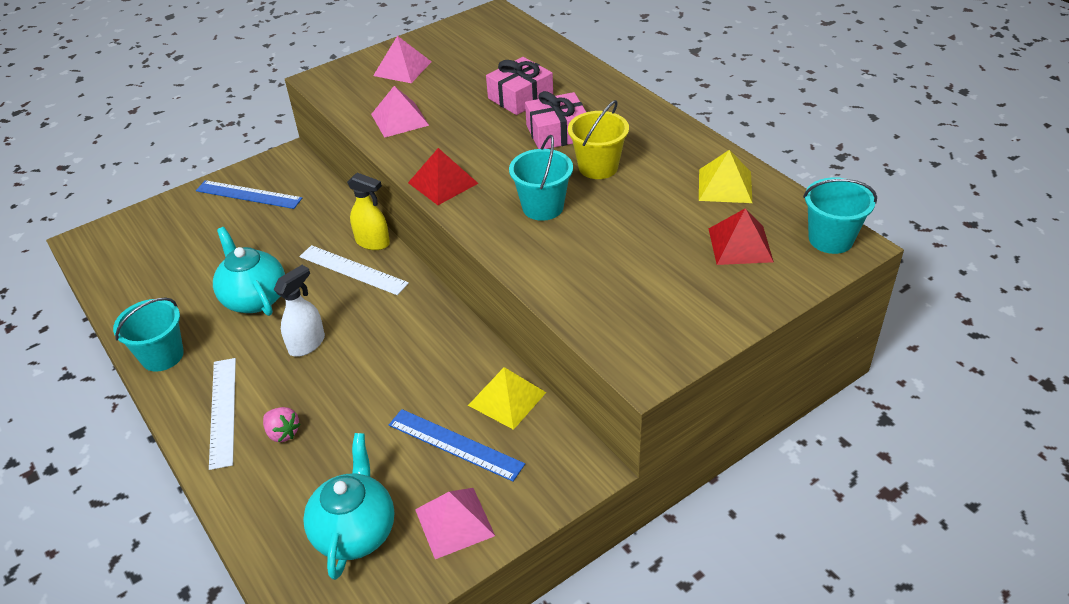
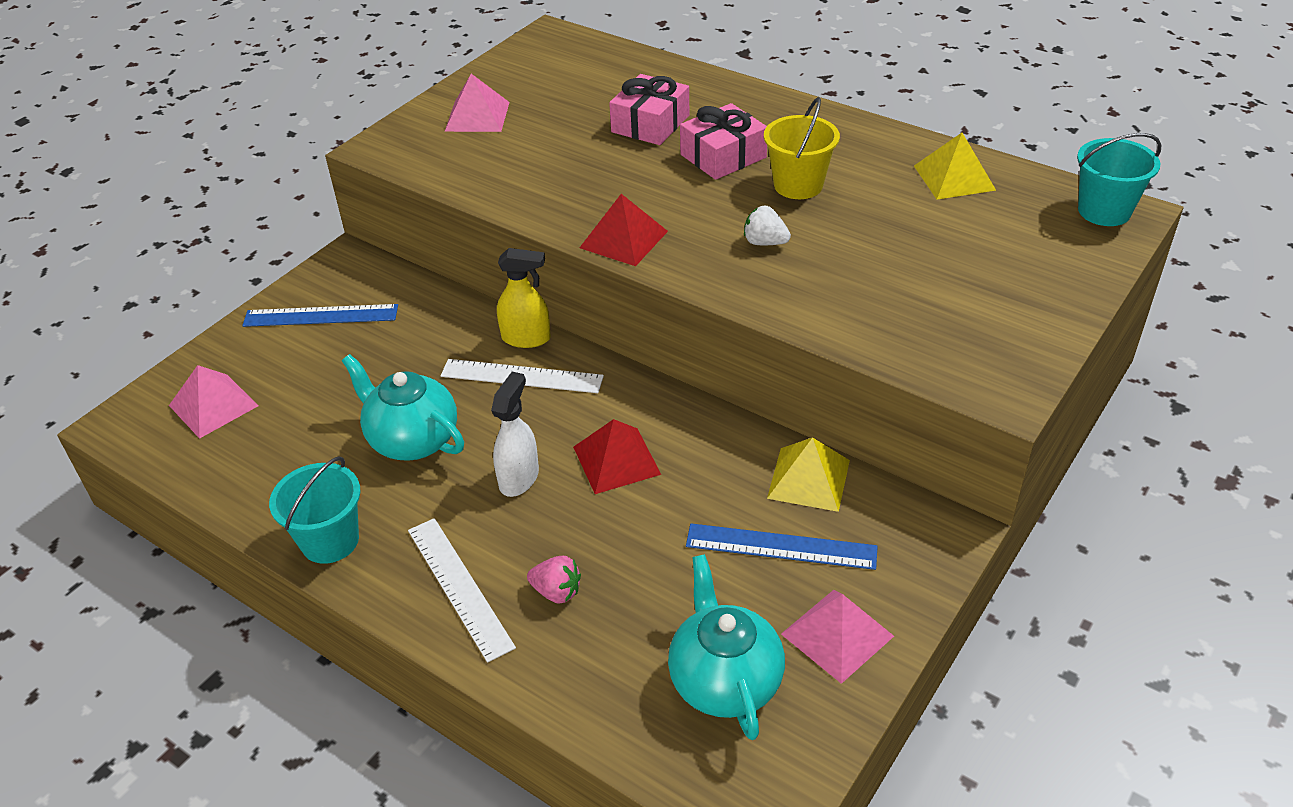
camera: 20 degrees left, 0 degrees up
(400, 119) = (516, 176): pink pyramid -> pink pyramid (213, 405)
(543, 207) = (765, 242): turquoise bucket -> white strawberry
(740, 245) = (1014, 237): red pyramid -> red pyramid (616, 460)

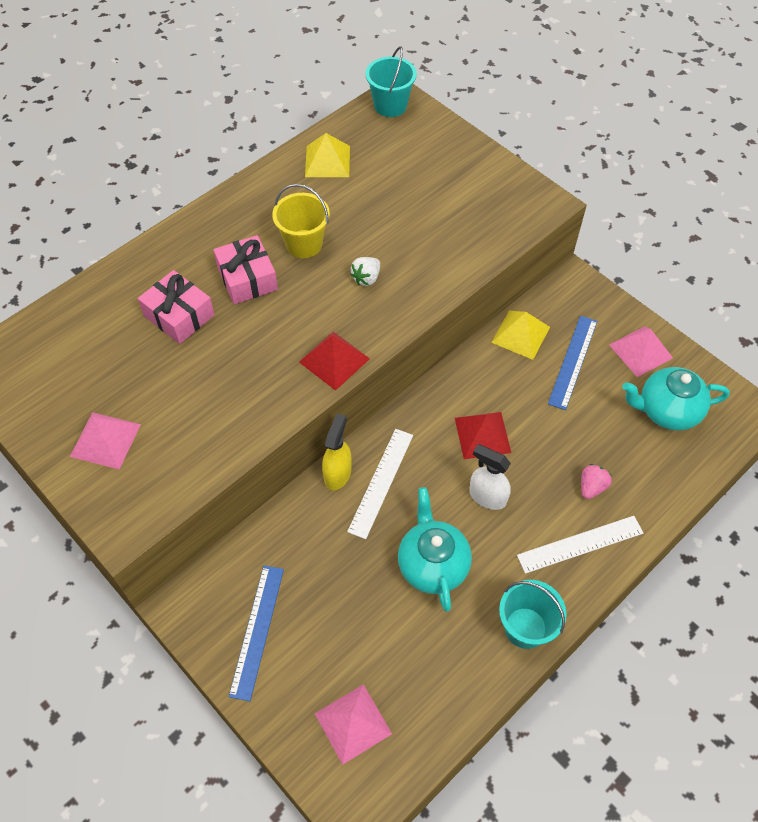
camera: 80 degrees left, 15 degrees up
(412, 440) = (432, 564): turquoise teapot -> turquoise teapot turned 120 degrees clockwise

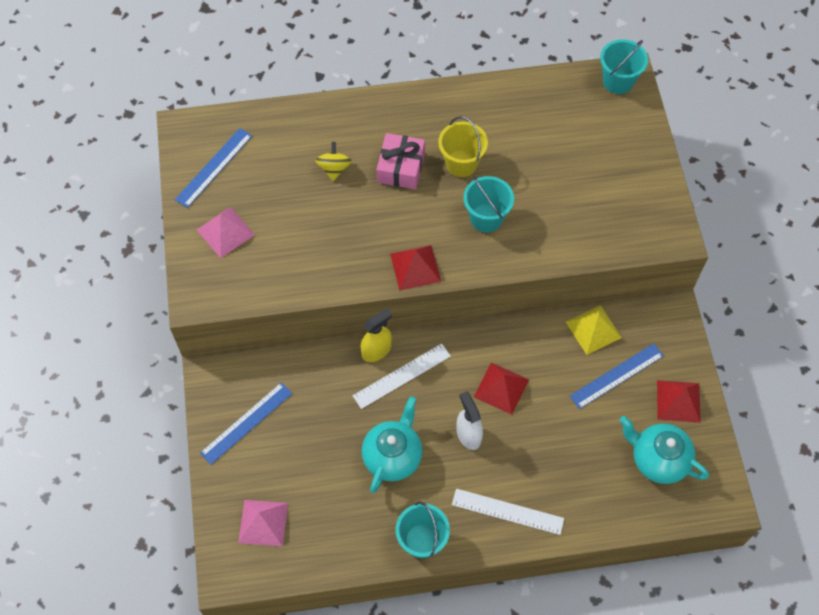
camera: 35 degrees right, 5 degrees up
(44, 383) = (214, 167): none -> blue ruler
(179, 315) = (334, 169): pink gift -> yellow spinning top
(327, 161) = (530, 103): yellow pyramid -> none
(366, 278) = (486, 218): white strawberry -> turquoise bucket
(591, 487) = (550, 477): pink strawberry -> none
(640, 351) = (678, 401): pink pyramid -> red pyramid

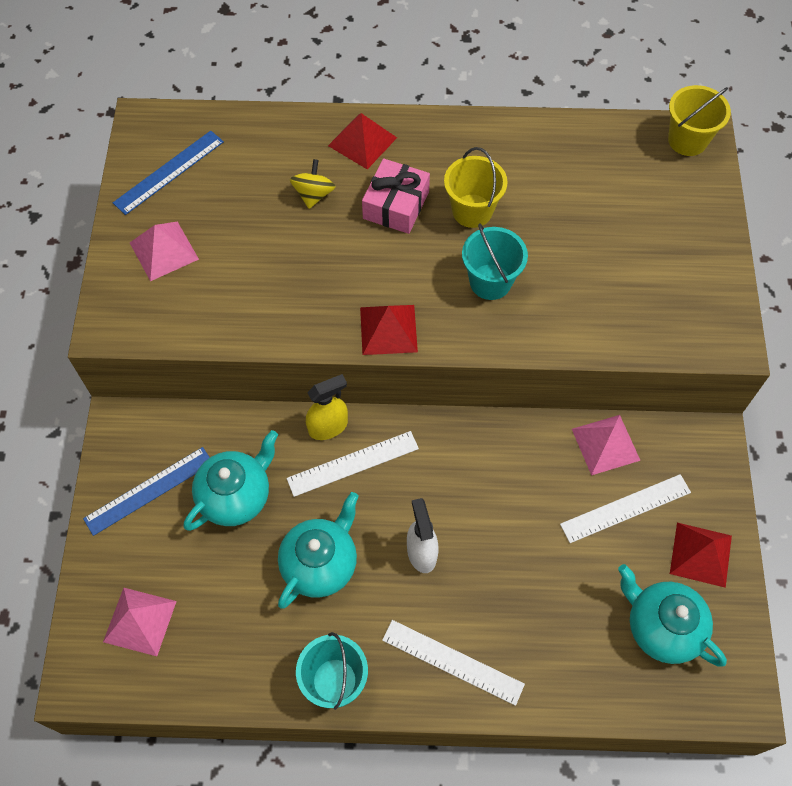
camera: 10 degrees right, 0 degrees up
(316, 416) = (236, 496): none -> turquoise teapot
(501, 388) = (474, 499): red pyramid -> red pyramid (362, 141)
(593, 329) = (605, 444): yellow pyramid -> pink pyramid
(616, 376) = (625, 508): blue ruler -> white ruler
(618, 81) = (687, 140): turquoise bucket -> yellow bucket

